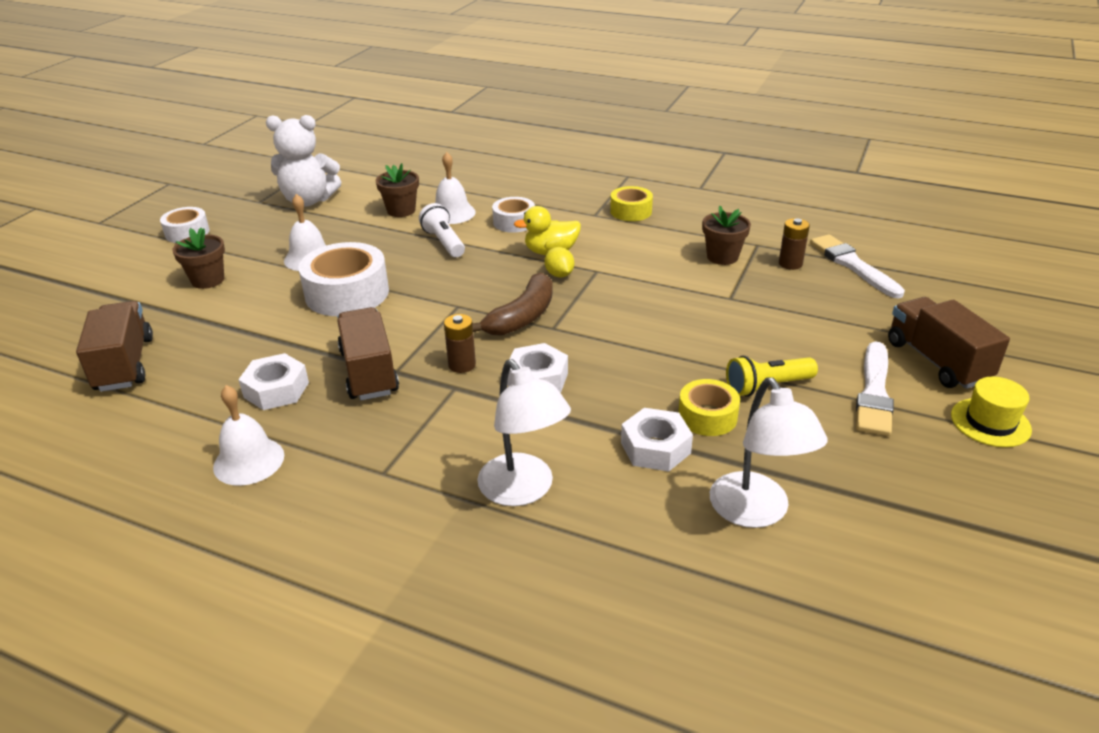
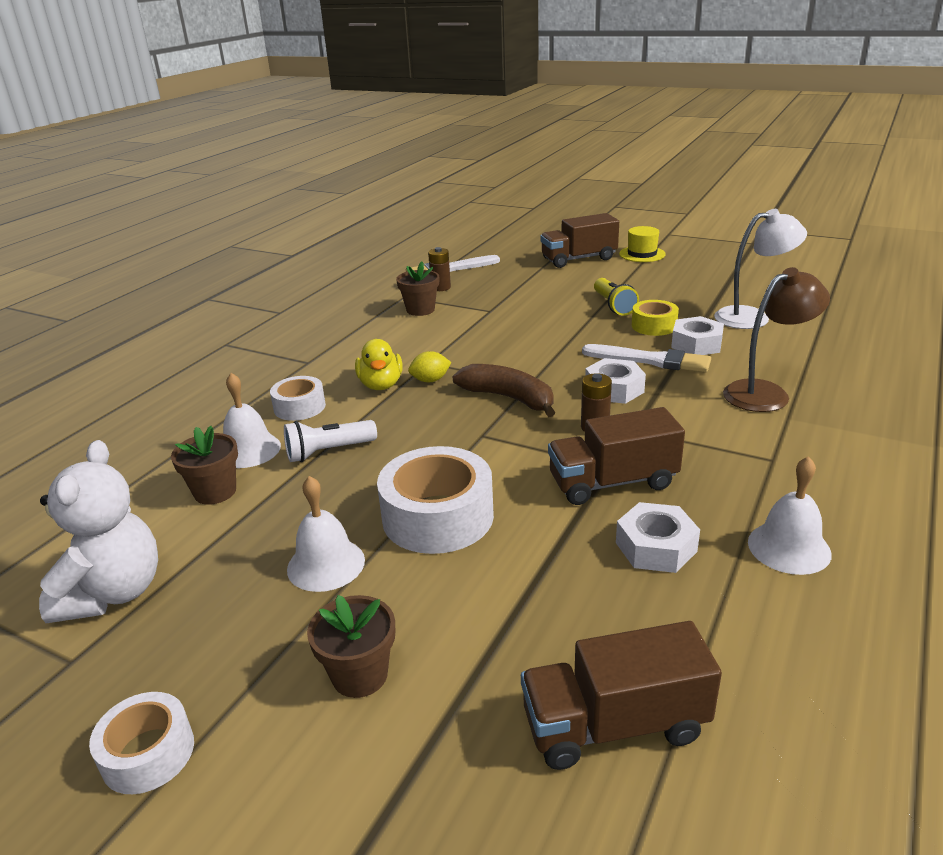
camera: 85 degrees left, 5 degrees down
(523, 490) = (766, 393): white lamp -> brown lamp
(631, 211) = (311, 344): yellow tape -> none
(874, 393) = (616, 277): white brush -> white brush (651, 360)

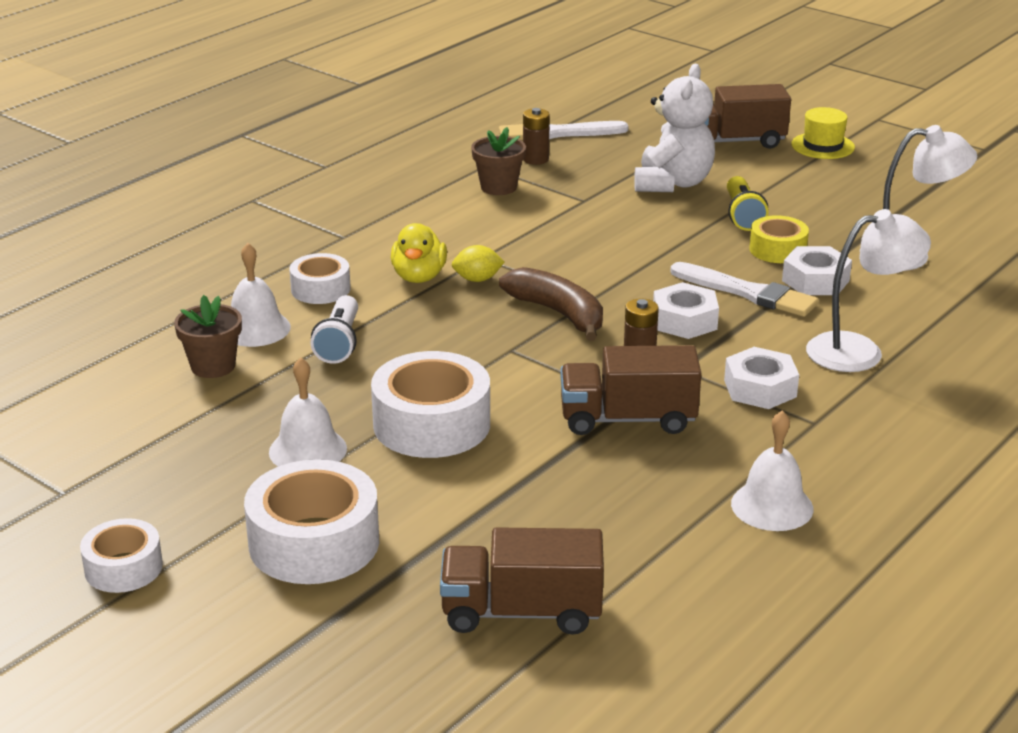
camera: 10 degrees right, 0 degrees up
(113, 593) = (104, 444): white teddy bear -> white teddy bear (673, 183)
(328, 451) = (339, 343): white flashlight -> white flashlight turned 75 degrees counterclockwise
(360, 675) = (314, 542): brown flower pot -> white tape
(656, 547) = (638, 485): white nut -> white nut (760, 388)
(766, 393) = (859, 351): brown lamp -> white lamp

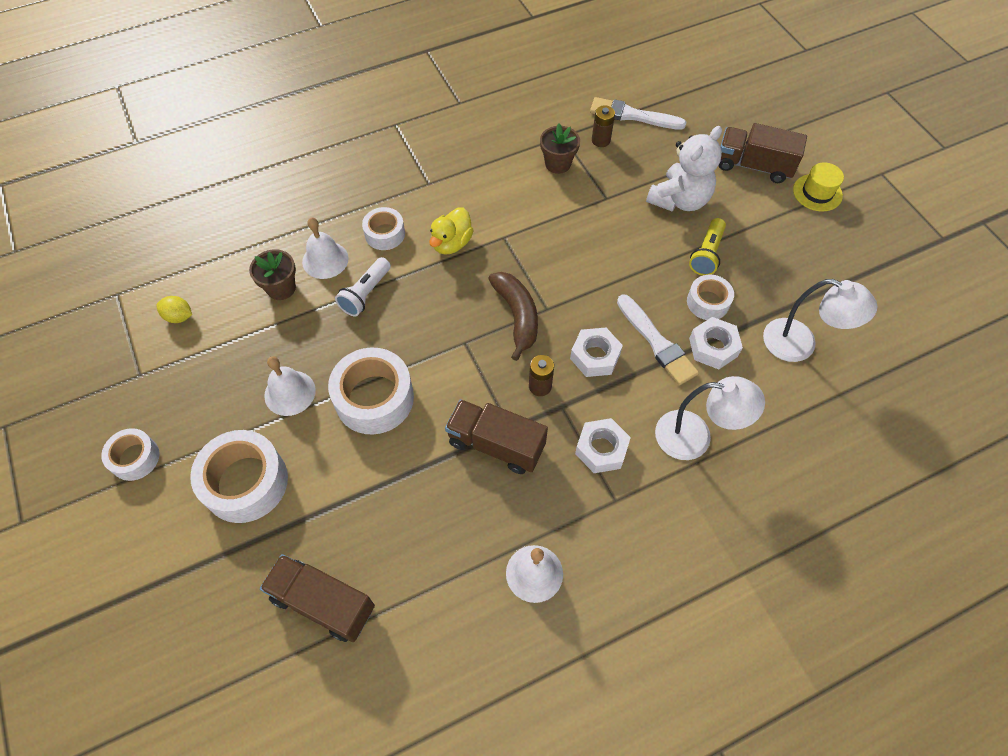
camera: 25 degrees right, 30 degrees up
(477, 279) = (486, 260): yellow lemon -> yellow lemon (179, 317)
(777, 250) = (708, 302): yellow tape -> white tape

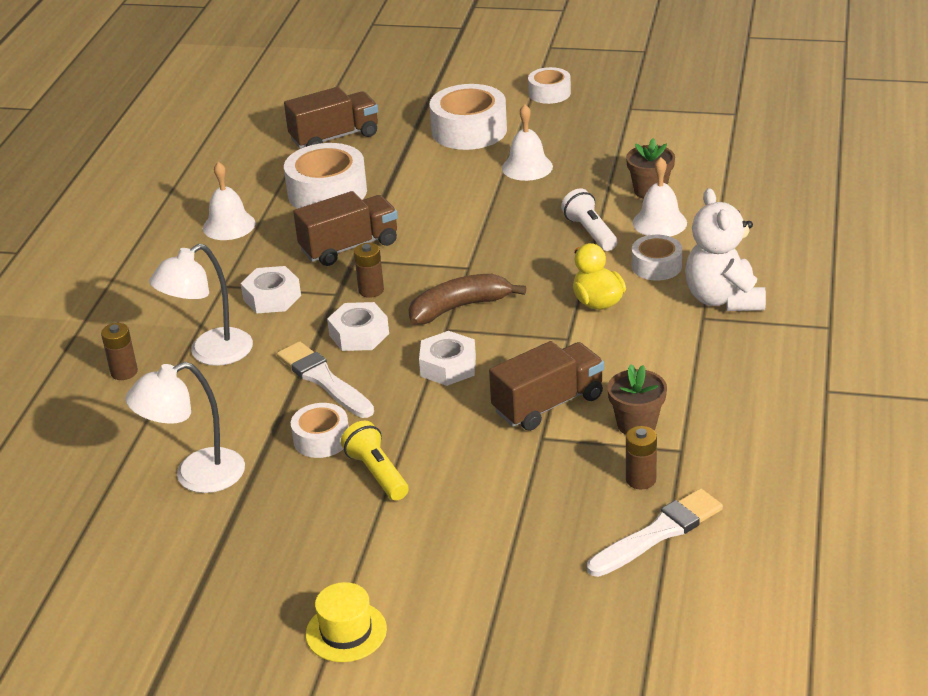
camera: 130 degrees right, 25 degrees down
(179, 317) = (673, 136): yellow lemon -> none
(374, 398) = (470, 204): white tape -> white tape (327, 192)
(517, 316) = (459, 307): brown banana -> brown banana turned 135 degrees clockwise
(657, 342) = (323, 379): white brush -> white brush turned 45 degrees clockwise
(679, 200) = (474, 496): white teddy bear -> white teddy bear (723, 299)
(713, 347) = (272, 413): white nut -> white nut (448, 366)
(753, 166) = (453, 598): brown truck -> brown truck (548, 404)
(764, 480) = (124, 372): none -> brown battery

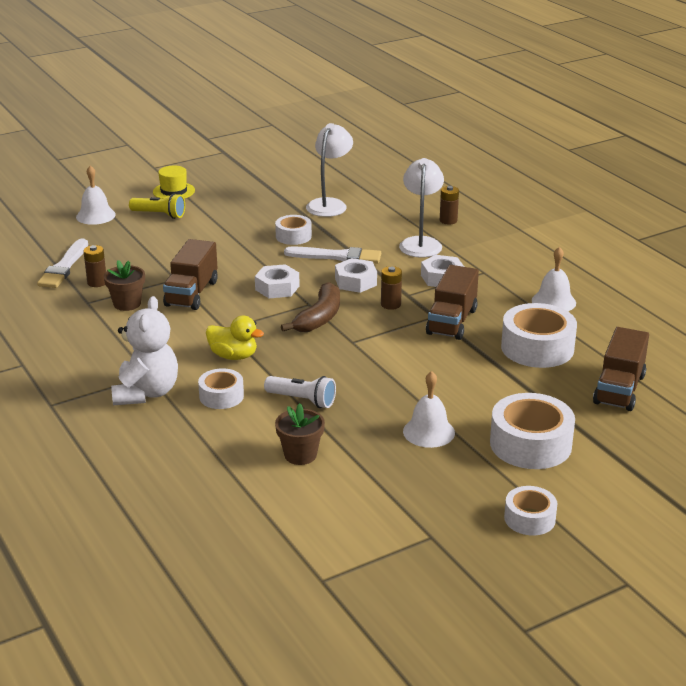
camera: 135 degrees right, 5 degrees down
(377, 473) = (242, 236): yellow flashlight -> yellow flashlight (159, 215)
(659, 222) = (259, 430): white bell -> white bell (95, 215)
(723, 299) = (146, 393): white teddy bear -> white teddy bear turned 60 degrees clockwise

